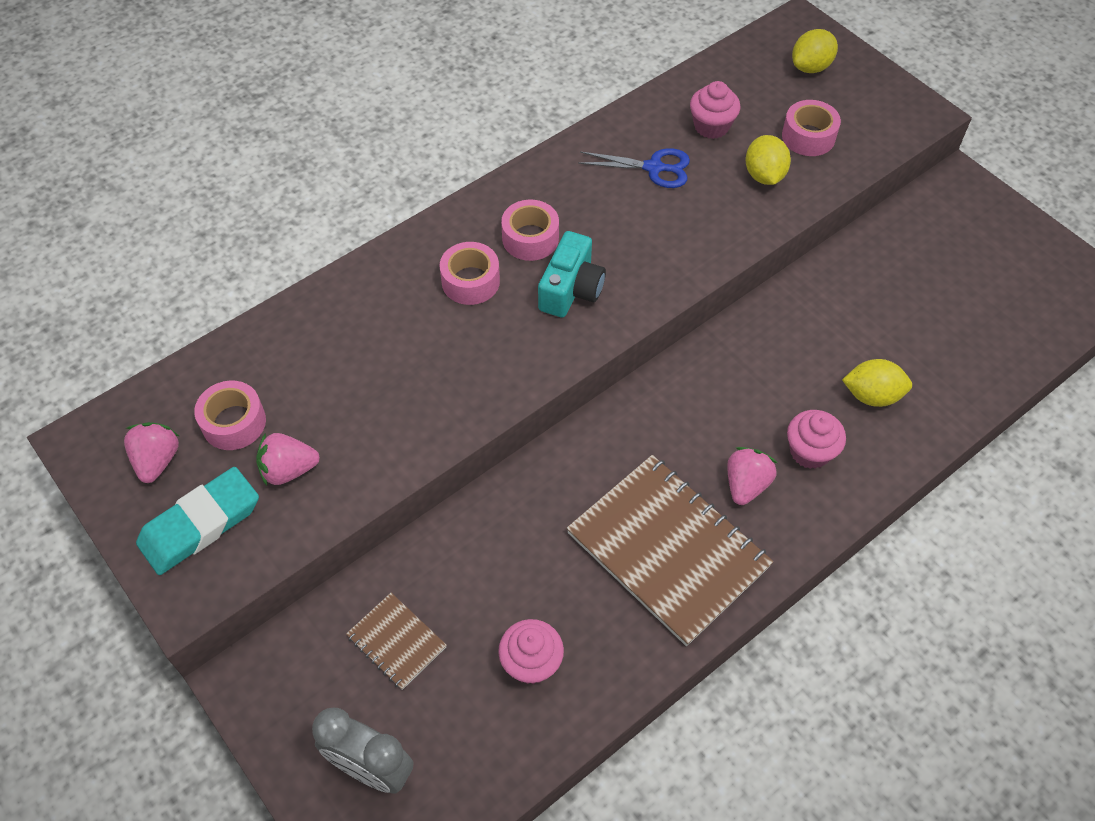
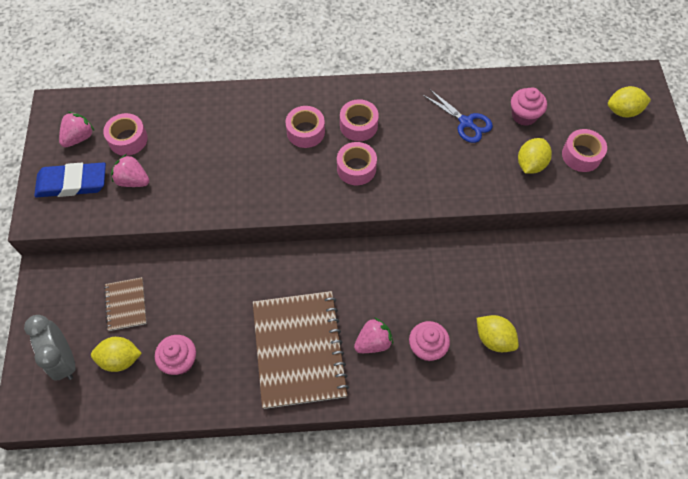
camera: 35 degrees right, 5 degrees up
(200, 524) = (72, 183): turquoise eraser -> blue eraser
(449, 714) = (120, 359): none -> yellow lemon
(571, 289) = (356, 168): turquoise camera -> pink tape

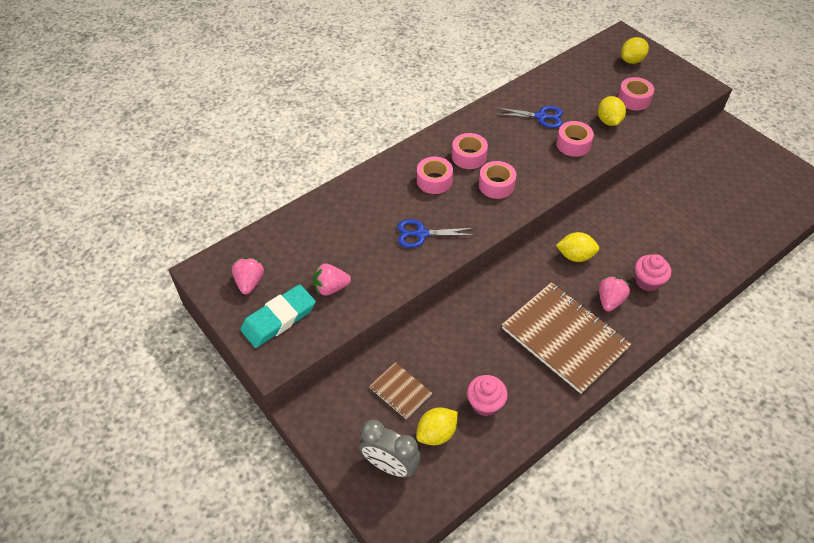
camera: 35 degrees left, 10 degrees down
(72, 183) = (279, 319): blue eraser -> turquoise eraser
(128, 139) = (295, 261): pink tape -> pink tape (573, 144)
(247, 176) = (421, 234): none -> blue scissors
(494, 339) = (683, 249): yellow lemon -> yellow lemon (575, 256)
(524, 115) = (574, 93): pink cupcake -> none

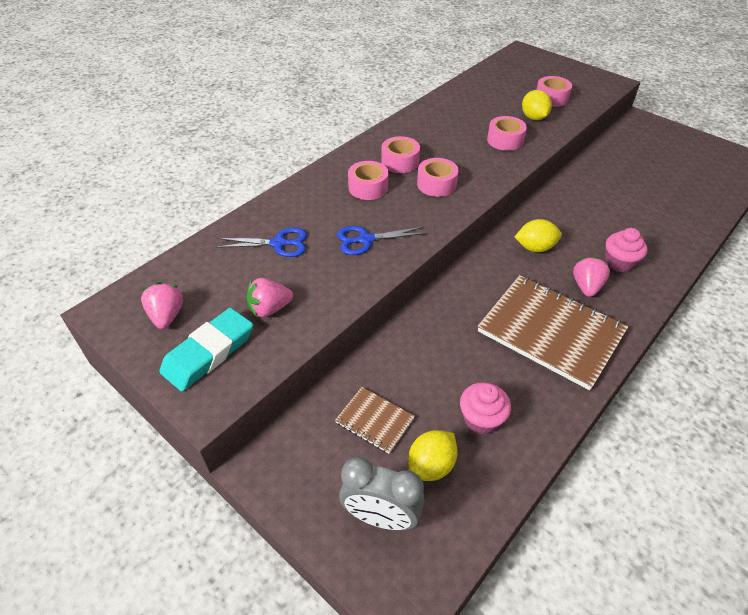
camera: 10 degrees left, 5 degrees down
(541, 117) = (465, 121): blue scissors -> blue scissors (278, 243)
(631, 60) = (537, 68): yellow lemon -> none

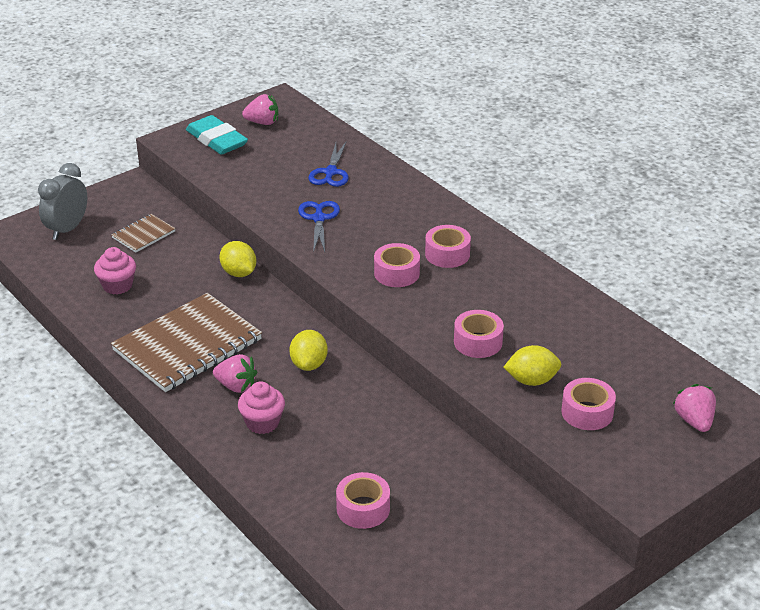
camera: 100 degrees right, 10 degrees down
(270, 309) = (250, 166): pink strawberry -> pink strawberry (694, 421)
(368, 187) = (403, 228): pink tape -> pink tape (363, 508)
(431, 465) = (92, 255): yellow lemon -> yellow lemon (239, 273)

